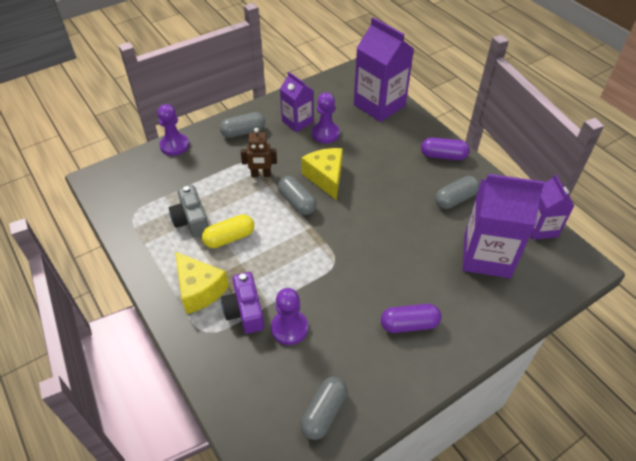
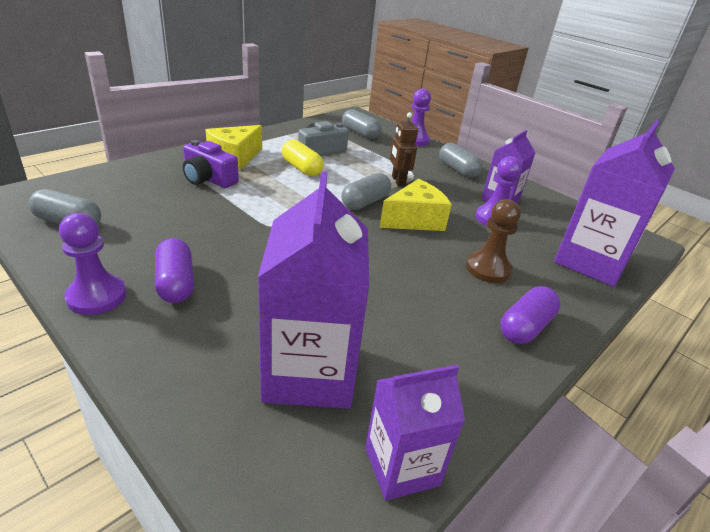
camera: 75 degrees right, 15 degrees down
(245, 311) = (208, 179): purple camera -> purple camera turned 120 degrees counterclockwise
(289, 328) = (183, 202): purple pawn -> purple pawn (97, 296)
(388, 155) = (488, 269): none -> brown pawn
(443, 156) = (525, 327): purple capsule -> purple capsule turned 45 degrees clockwise
(455, 199) = (429, 338): grey capsule -> grey capsule (360, 133)

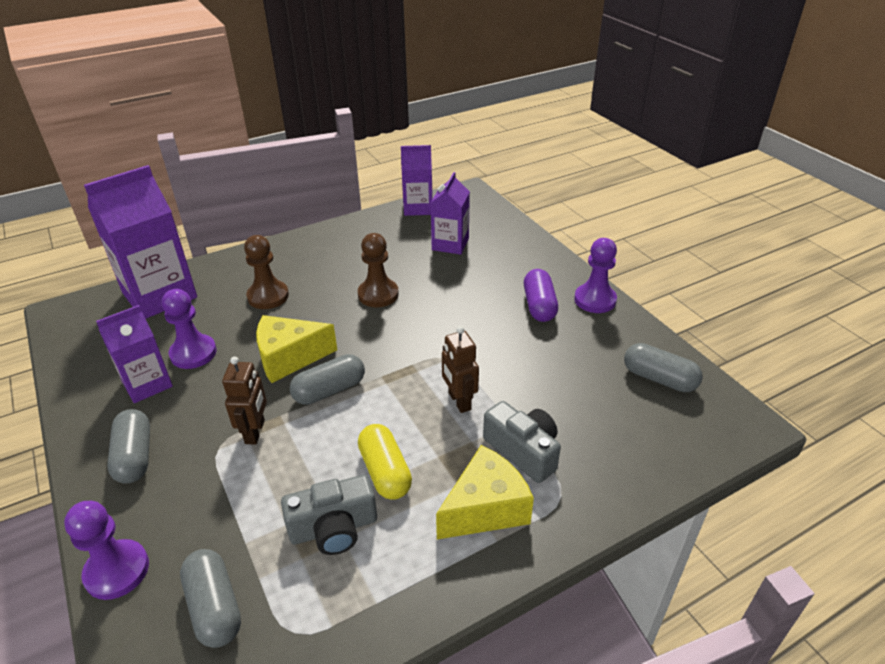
camera: 160 degrees left, 5 degrees up
(208, 179) = (523, 451): purple camera -> grey camera
(259, 200) = (459, 401): none -> brown robot
(309, 372) = (450, 244): purple carton -> purple carton, size x0.59
(373, 281) = (378, 294): none -> brown pawn
(525, 327) = (288, 253): purple capsule -> none

